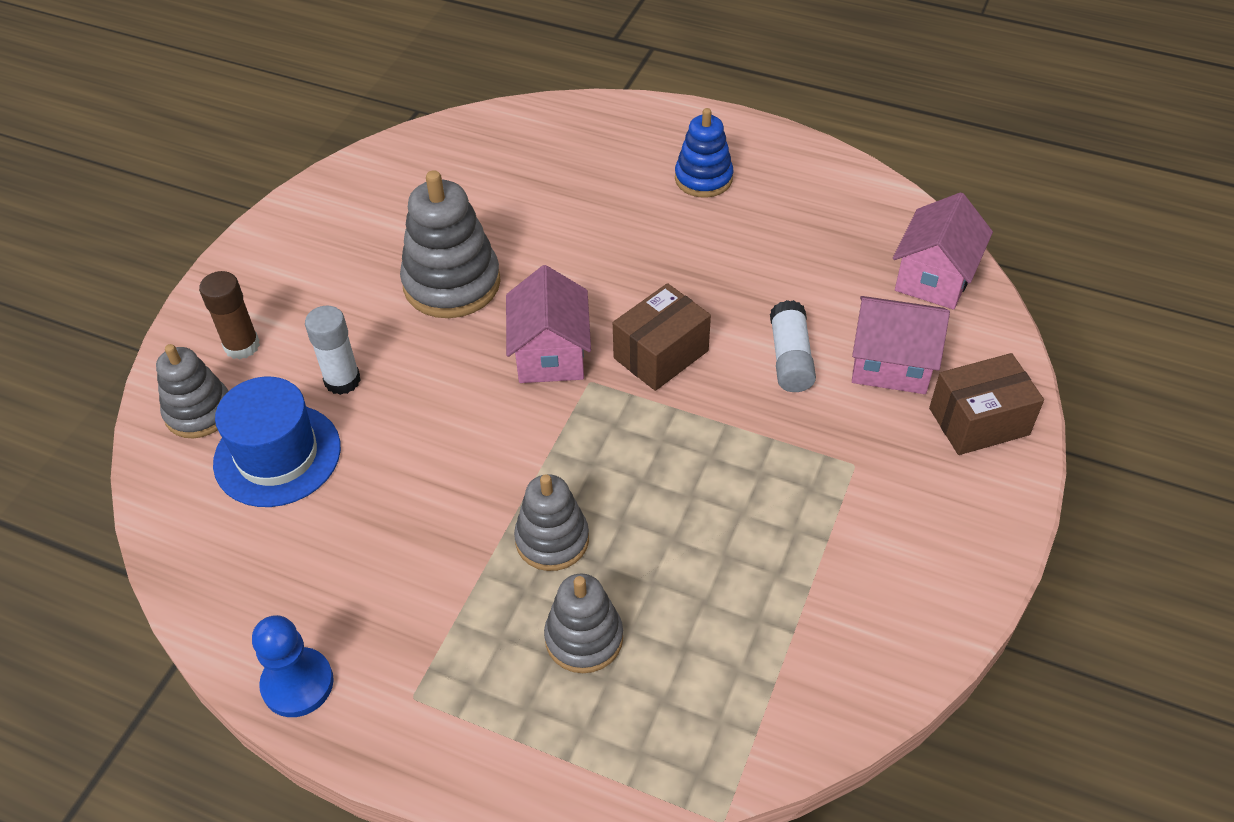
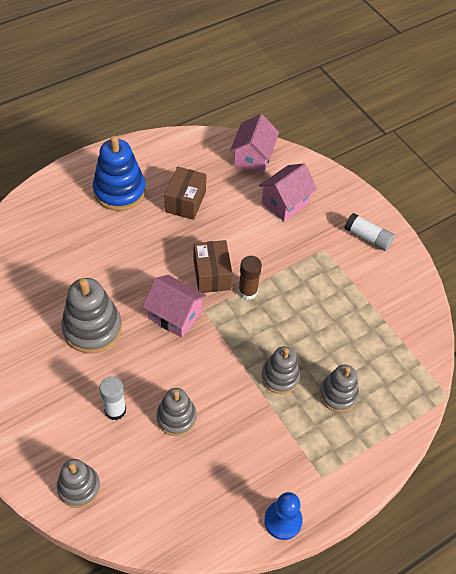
camera: 60 degrees left, 5 degrees up
(242, 346) = (49, 444): brown glue stick -> brown glue stick (248, 291)
(277, 455) = (140, 464): blue hat -> none
(381, 453) = (176, 417): none -> grey stacking toy
(703, 178) = (119, 191): blue stacking toy -> blue stacking toy, size x1.56
(790, 358) = (253, 232): white glue stick -> white glue stick (367, 237)
(934, 278) = (253, 157): pink house -> pink house turned 45 degrees clockwise
(979, 421) = (335, 197): brown box -> brown box (185, 202)

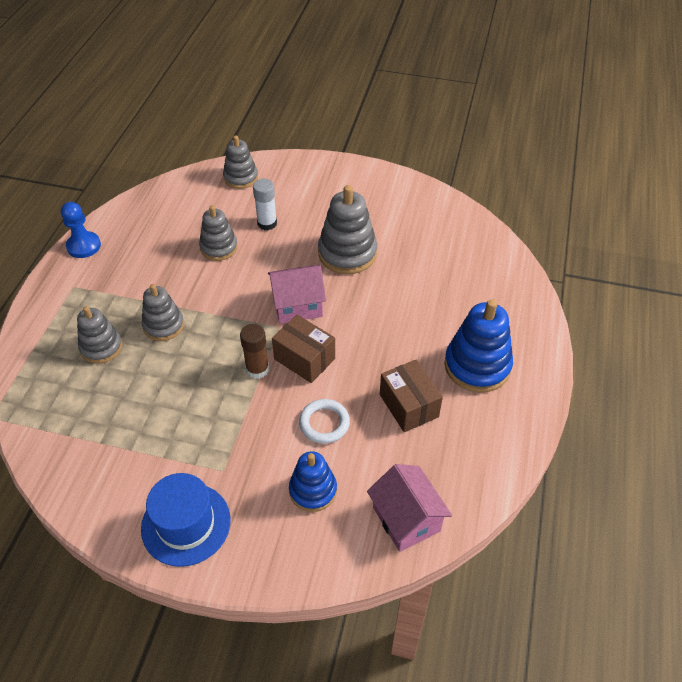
camera: 140 degrees right, 5 degrees down
(242, 229) = (324, 423): none -> white ring
(285, 203) = (313, 490): pink house -> blue stacking toy
(367, 237) = (186, 524): white glue stick -> blue hat

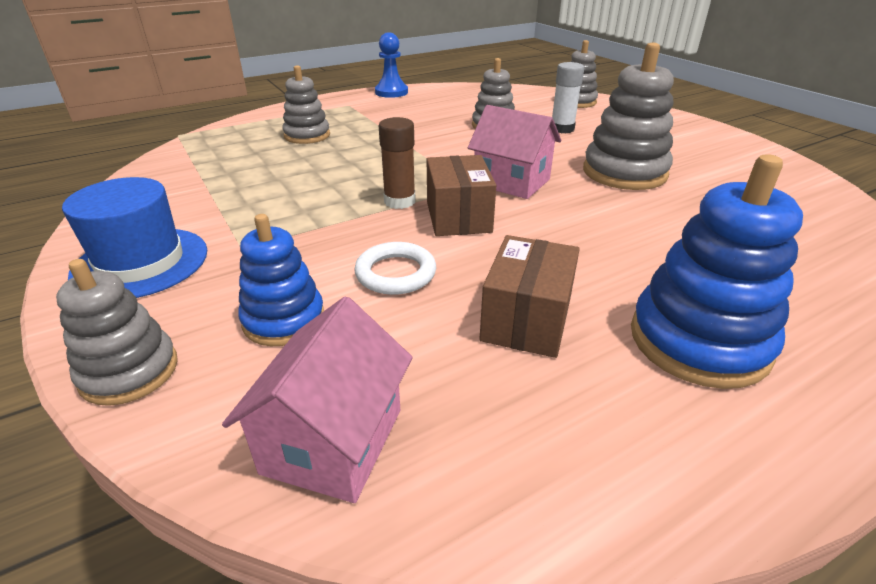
camera: 45 degrees right, 15 degrees down
(163, 325) = (371, 144): grey stacking toy -> grey stacking toy (129, 371)

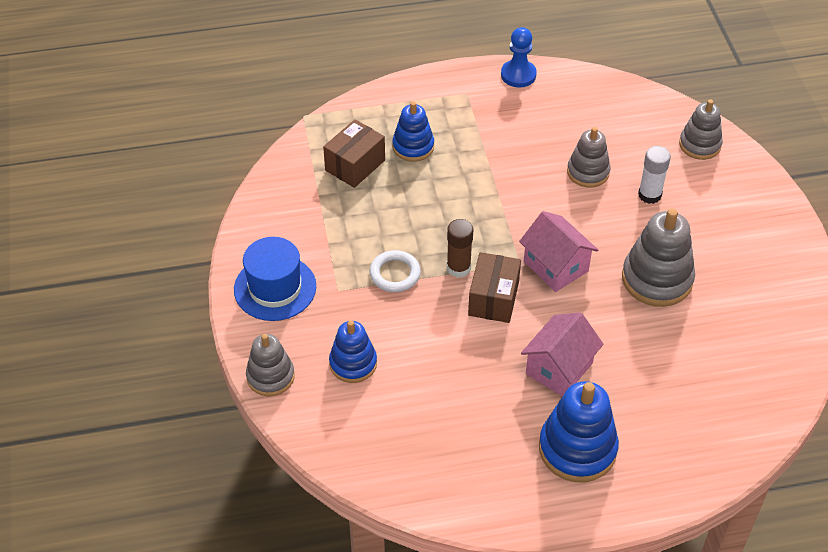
camera: 20 degrees right, 15 degrees up
(307, 135) = (413, 146): grey stacking toy -> blue stacking toy
(333, 440) = (361, 446): pink house -> pink house (559, 368)
(395, 273) = (428, 344): white ring -> white ring (395, 274)
(526, 320) = (489, 405): brown box -> brown box (355, 165)

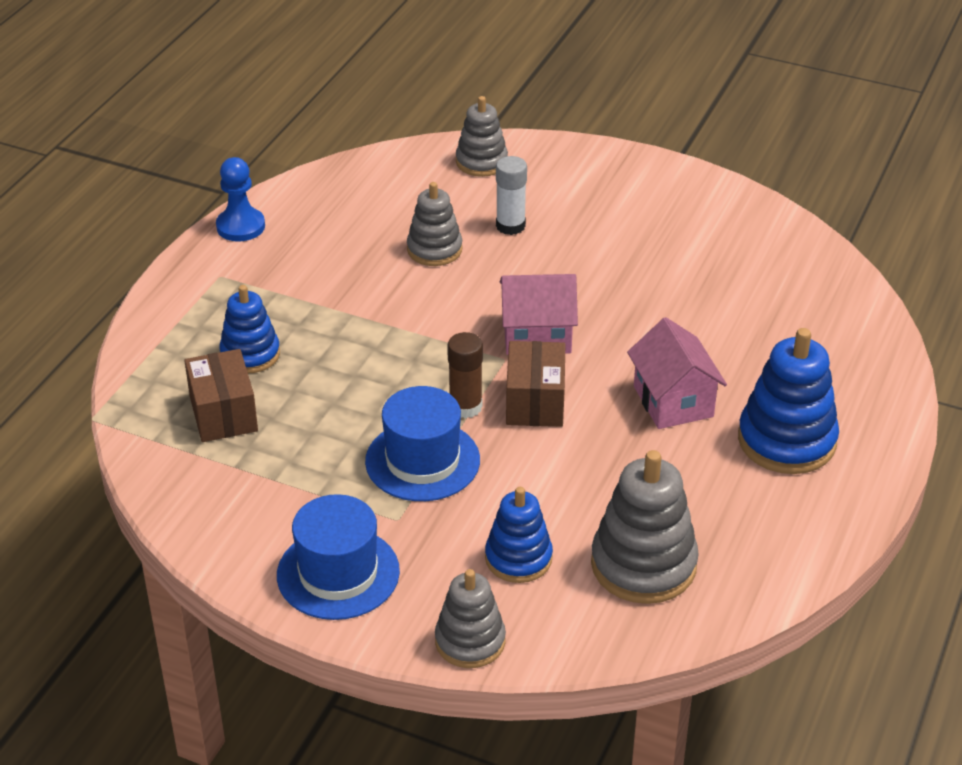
camera: 55 degrees left, 10 degrees down
(395, 274) = (422, 461): white ring -> blue hat
(493, 299) = (535, 402): brown box -> brown box turned 45 degrees clockwise
(657, 279) = (623, 277): grey stacking toy -> grey stacking toy (643, 565)

